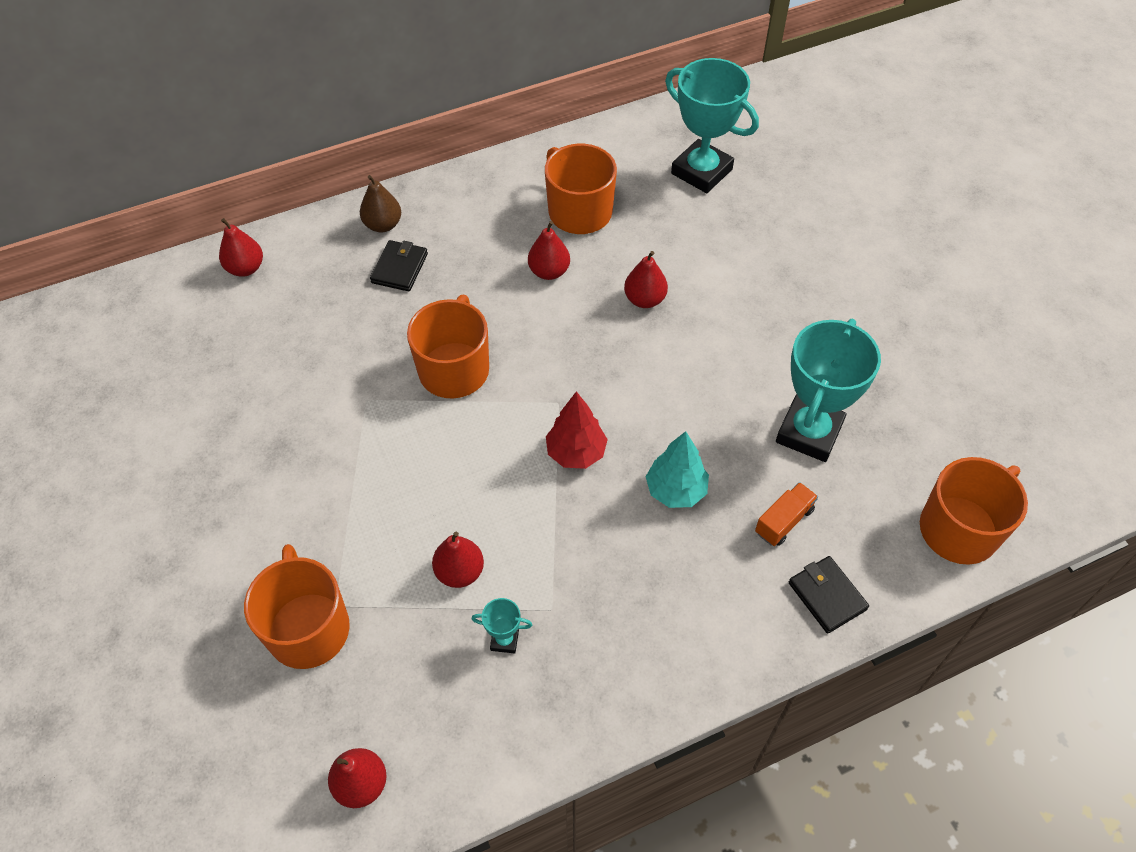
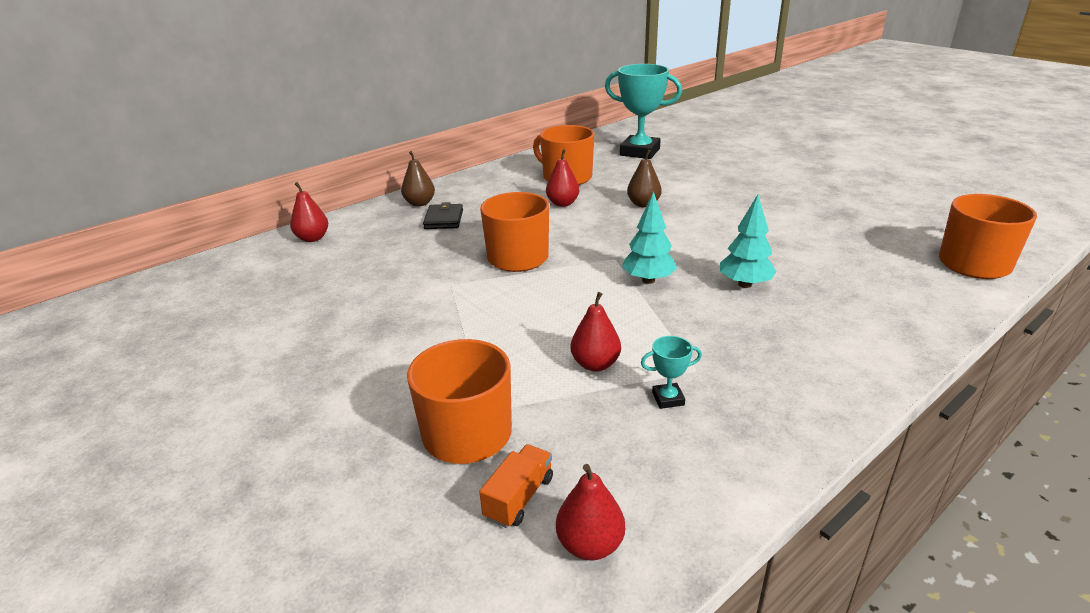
camera: 15 degrees left, 25 degrees down
(576, 453) = (648, 280): red tree -> turquoise tree
(644, 299) = (643, 204): red pear -> brown pear
(784, 521) = (843, 284): orange truck -> orange truck (519, 498)
(809, 432) = (817, 240): turquoise trophy -> none
(827, 596) = (917, 315): black wallet -> none

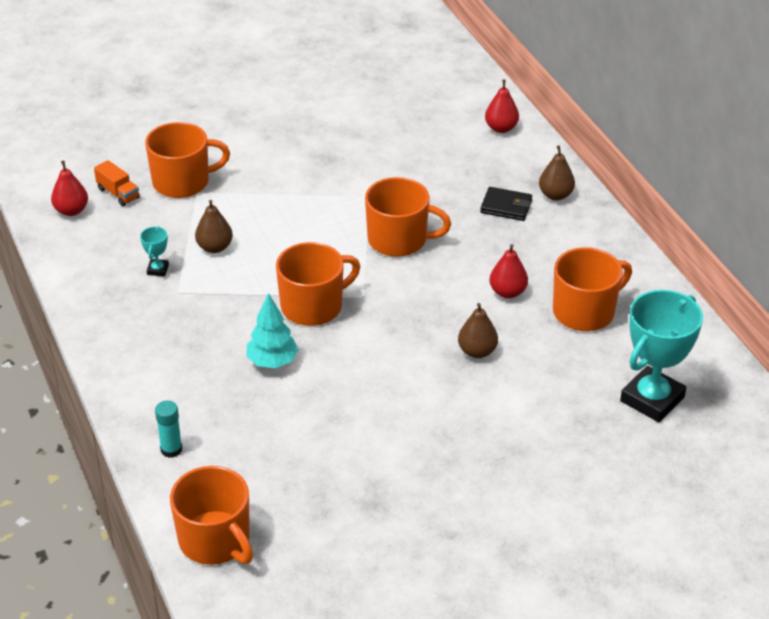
camera: 105 degrees right, 10 degrees up
(595, 364) = (214, 247): red pear -> brown pear
(648, 280) = (313, 306): turquoise tree -> orange mug
(918, 309) = (171, 449): none -> turquoise glue stick

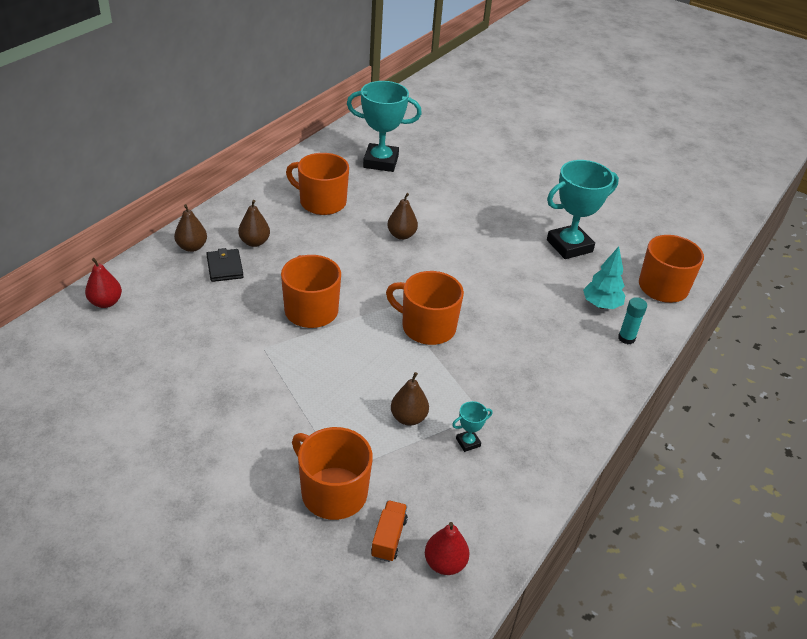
camera: 125 degrees left, 0 degrees up
(272, 362) = (502, 324): turquoise tree -> turquoise tree (601, 305)
(353, 494) = (569, 246): none -> turquoise trophy
(507, 292) = (329, 239): red pear -> none
(537, 238) = (254, 242): none -> brown pear

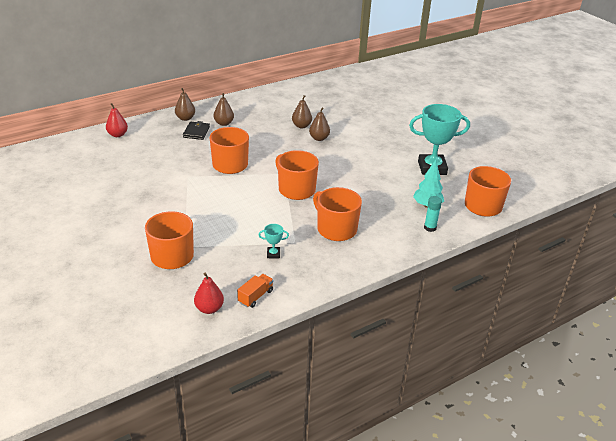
camera: 25 degrees right, 5 degrees down
(321, 202) = (281, 111): orange mug -> orange mug (336, 229)
(381, 162) = (337, 97): turquoise trophy -> none
(389, 538) = (186, 286): orange truck -> orange truck (255, 296)
(408, 418) = (246, 232): brown pear -> brown pear (301, 126)

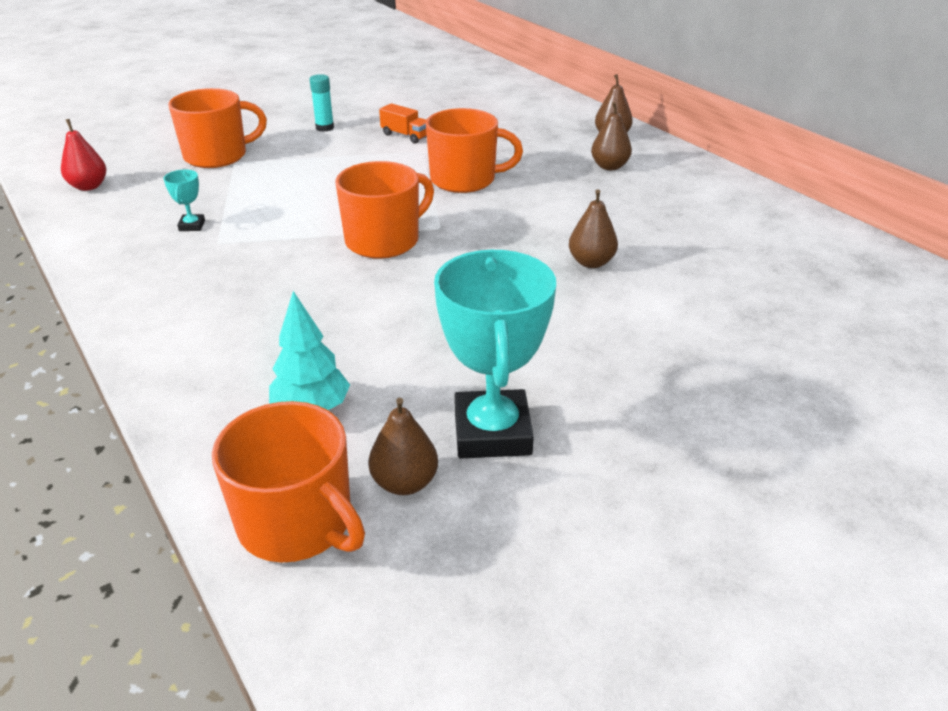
camera: 90 degrees right, 0 degrees up
(117, 135) = (536, 98): red pear -> none
(196, 132) = (566, 147): black wallet -> none
(255, 296) = (95, 216): orange truck -> orange truck (405, 136)
(301, 126) = (638, 241): brown pear -> brown pear (404, 483)
(336, 229) = (245, 283): orange mug -> none
(430, 228) = (218, 407): turquoise glue stick -> turquoise glue stick (324, 128)

